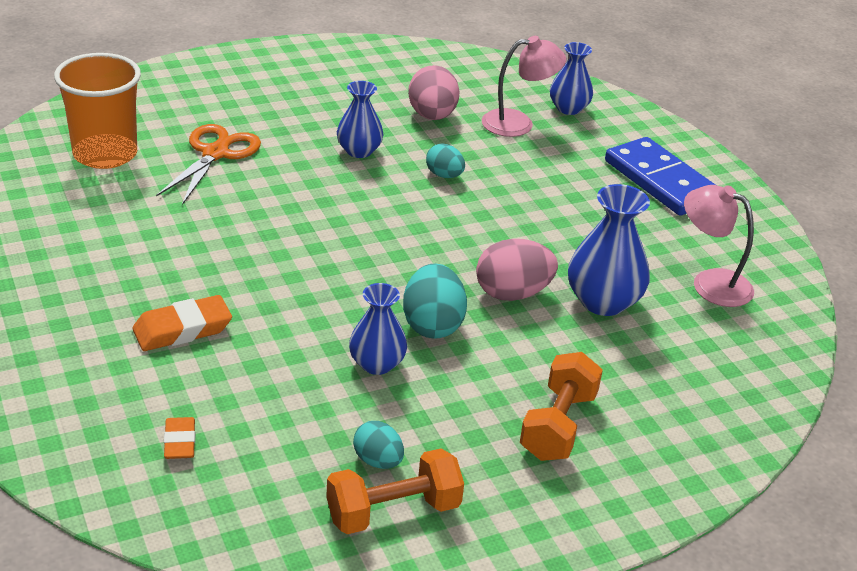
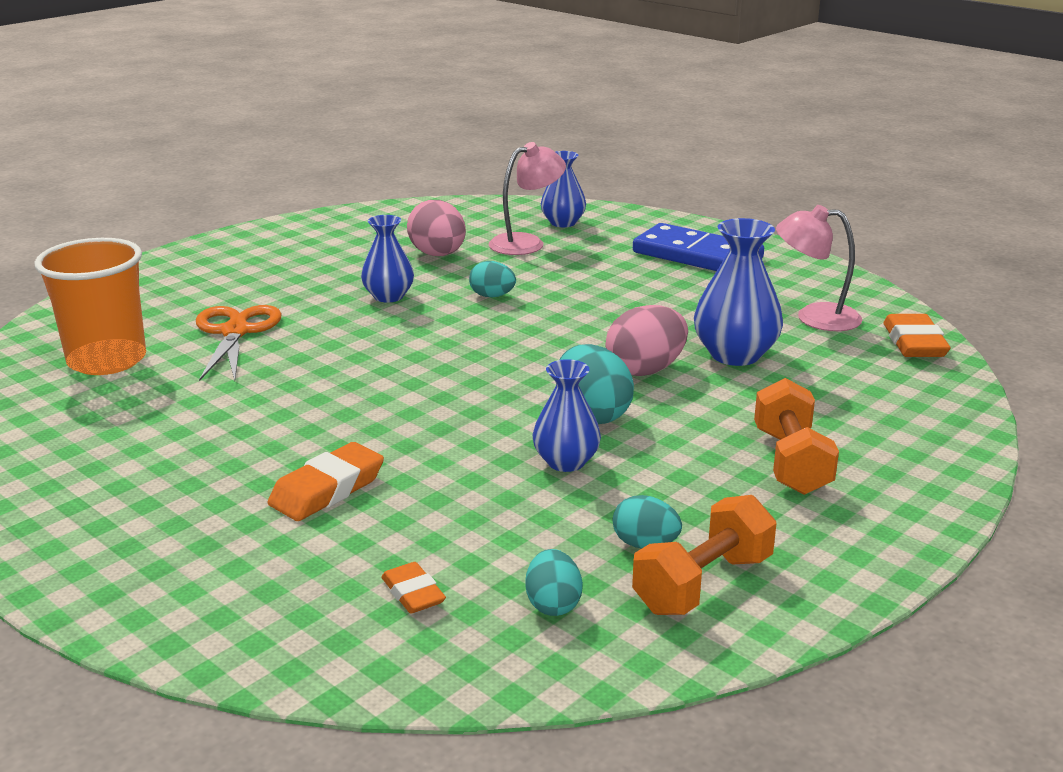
camera: 20 degrees left, 10 degrees down
(270, 488) = (553, 604): none -> turquoise egg
(778, 340) = (914, 343): none -> orange eraser

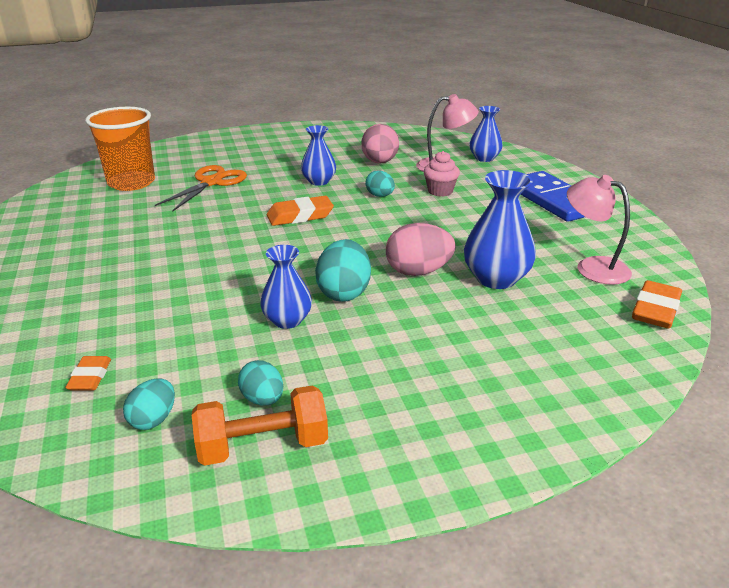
camera: 30 degrees right, 5 degrees up
(327, 490) = (134, 292): orange eraser -> orange eraser (300, 216)
(558, 274) = (440, 191): none -> pink cupcake
(791, 462) = (441, 374): orange dumbbell -> none

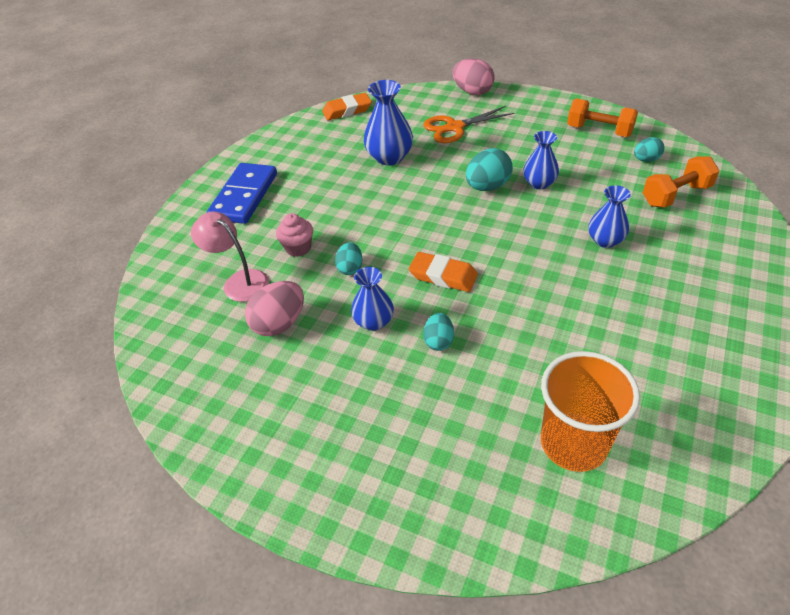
camera: 135 degrees left, 15 degrees up
(90, 377) = (676, 195): orange eraser -> orange dumbbell
(211, 182) = (480, 385): orange scissors -> orange scissors (454, 127)
(263, 399) = (585, 148): turquoise egg -> turquoise egg (438, 341)
(418, 272) = (425, 181): pink egg -> pink egg (472, 92)
(484, 158) = (189, 274): blue vase -> blue vase (605, 240)
(592, 267) = (327, 141): pink lamp -> none

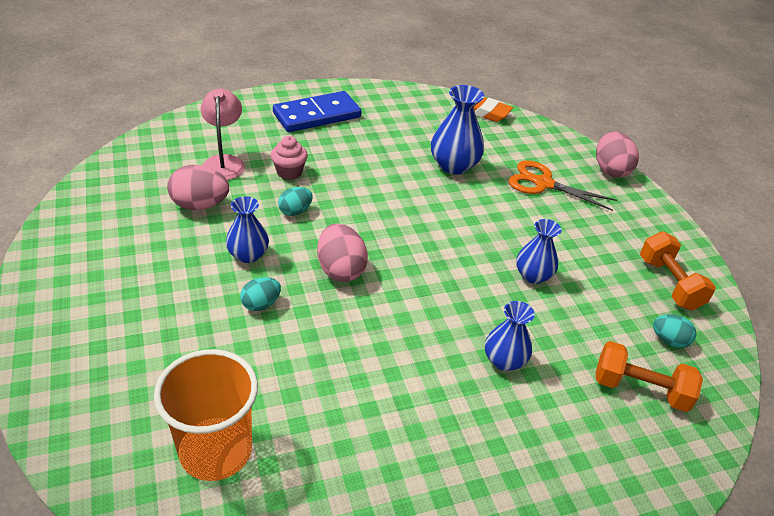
camera: 40 degrees right, 5 degrees down
(443, 276) = (340, 270): orange eraser -> pink egg
(487, 187) = (486, 243): turquoise egg -> none

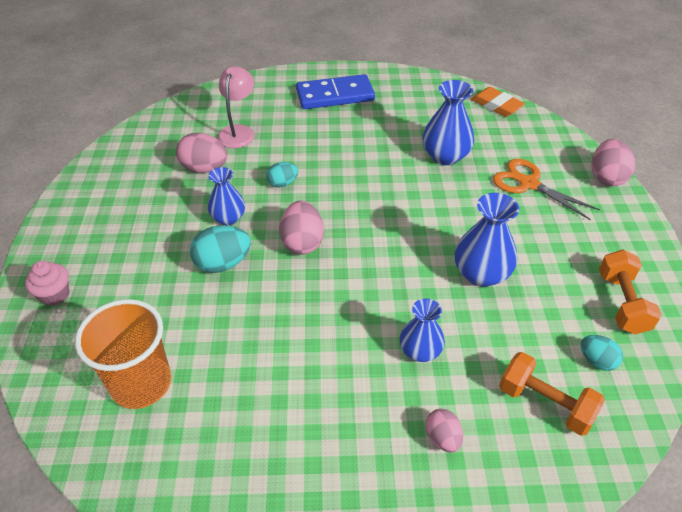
camera: 20 degrees right, 5 degrees up
(261, 304) = (223, 263): turquoise egg -> turquoise egg, size x1.64
(289, 172) = (290, 147): pink cupcake -> pink cupcake (55, 295)
(533, 275) = (481, 274): blue vase -> blue vase, size x1.51
(559, 442) = (442, 438): none -> pink egg

